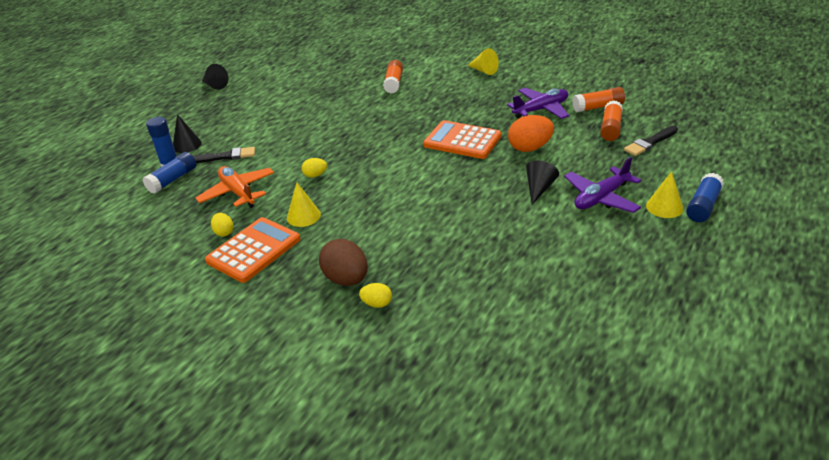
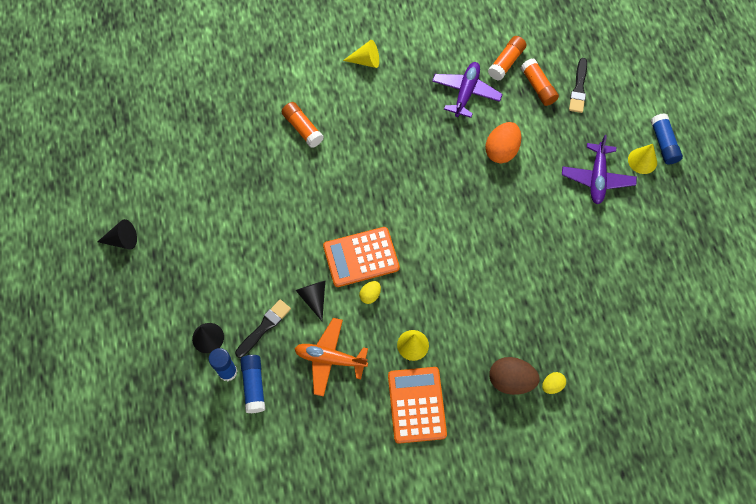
camera: 45 degrees left, 30 degrees up
(224, 232) = (372, 406): yellow egg -> none
(462, 141) = (442, 174): orange calculator -> orange calculator (361, 257)
(539, 188) = (549, 195): black cone -> black cone (314, 298)

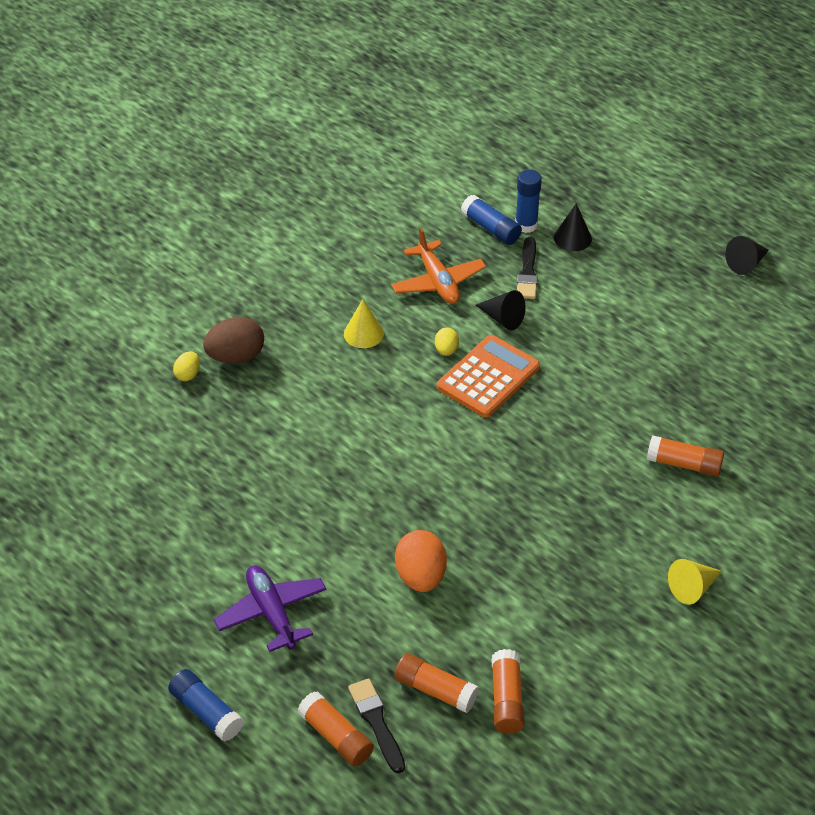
camera: 145 degrees right, 20 degrees down
(330, 359) = (437, 282): orange plane -> orange plane turned 90 degrees clockwise
(416, 405) = (319, 291): orange calculator -> none
(466, 92) = (526, 624): purple plane -> none
(604, 93) = (336, 737): none -> orange glue stick
(642, 161) = (223, 670): yellow cone -> none

